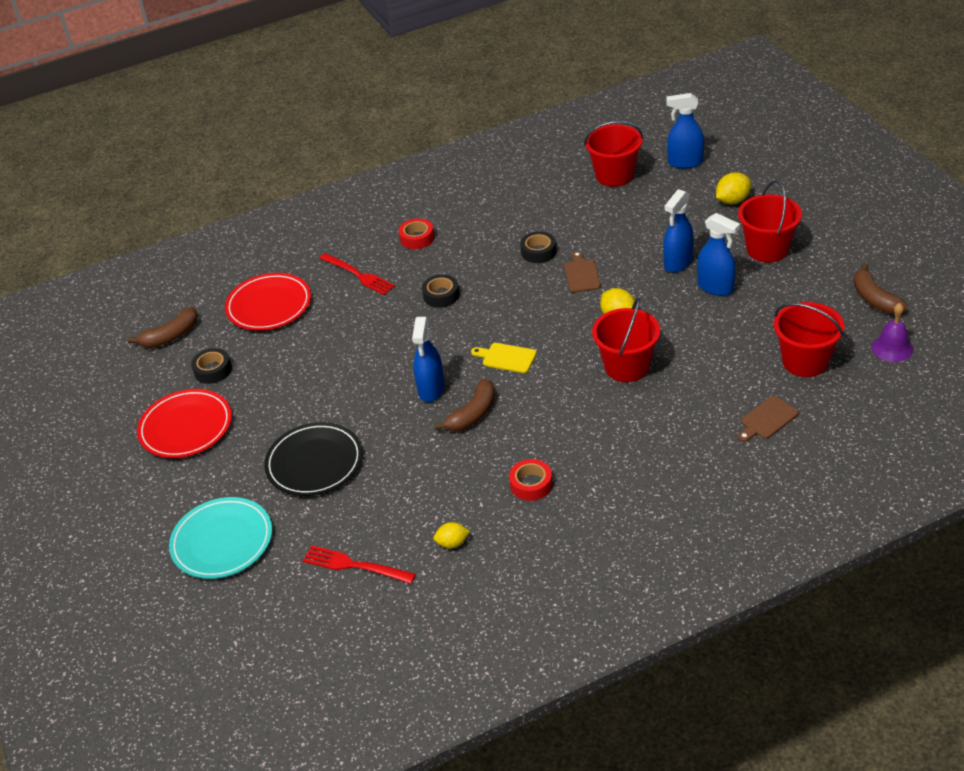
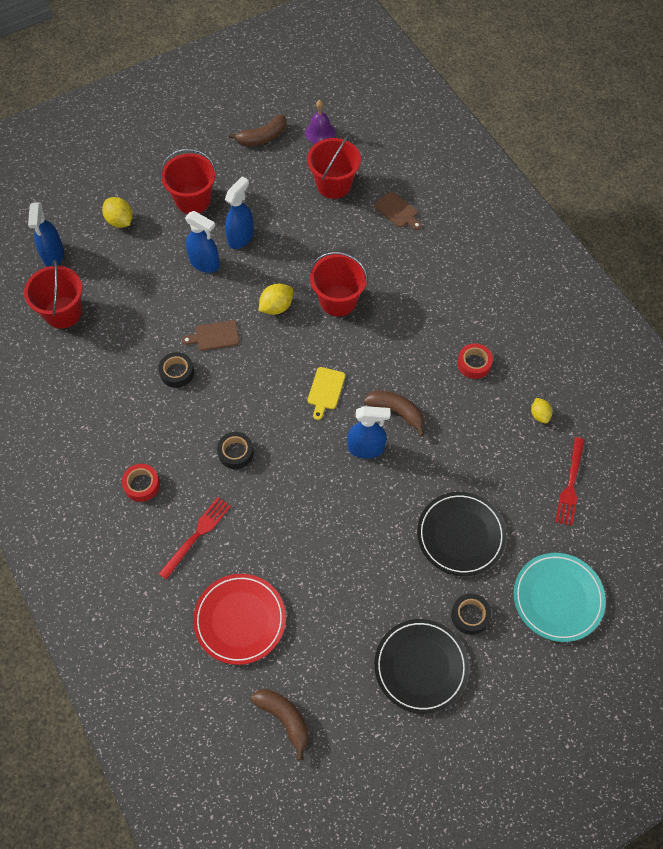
camera: 100 degrees left, 20 degrees up
(186, 427) = (421, 666): red plate -> black plate
(213, 370) = (339, 658): black tape -> black tape (470, 615)

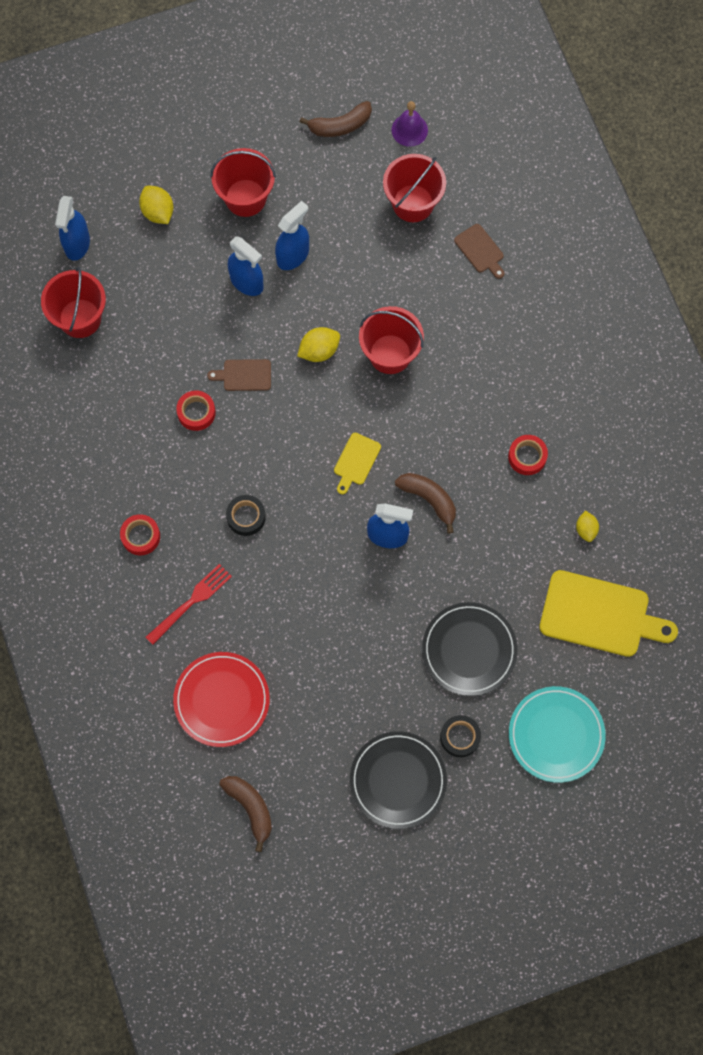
camera: 10 degrees right, 10 degrees up
(177, 372) = (196, 412): black tape -> red tape
(570, 485) = (600, 615): red fork -> yellow cutting board

